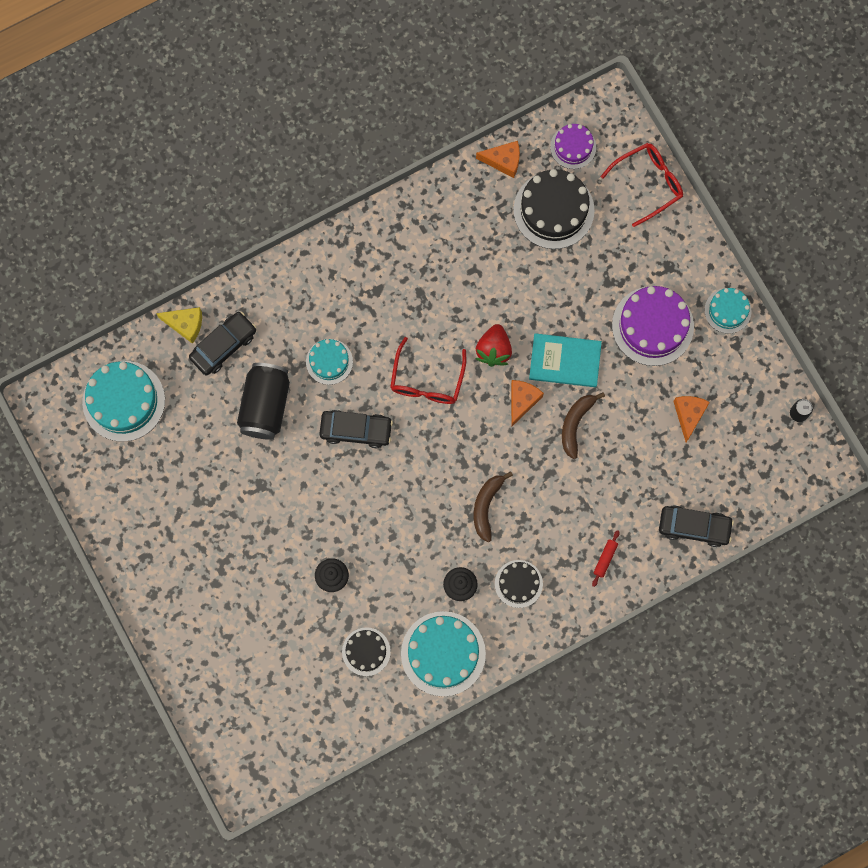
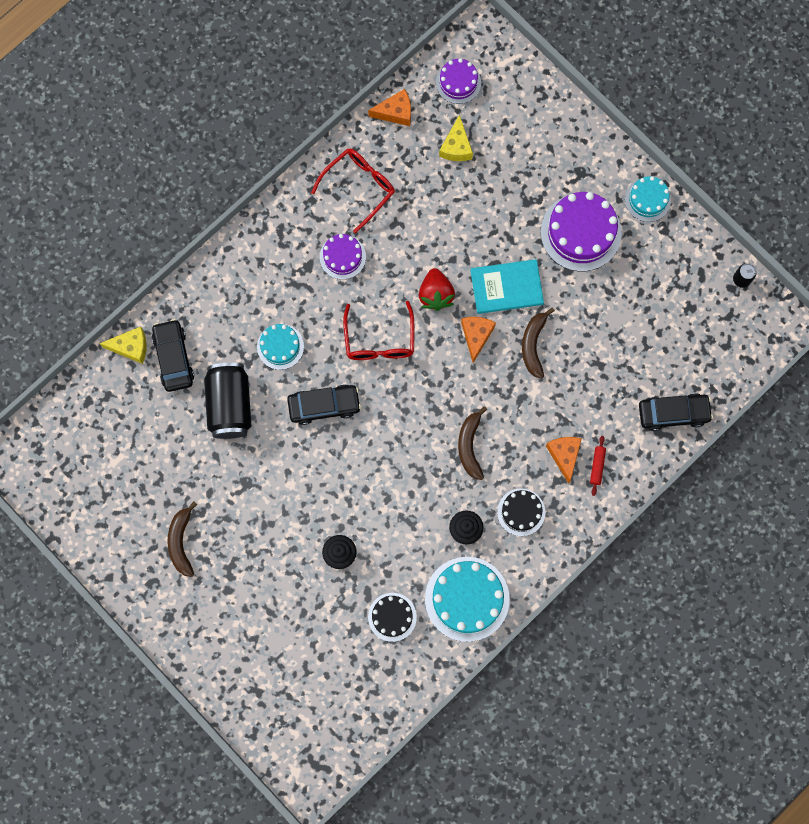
camera: 15 degrees left, 0 degrees up
(123, 401) = (90, 436): turquoise cake -> none
(183, 525) = (181, 542): none -> brown banana
(223, 346) = (173, 358): black car -> black car turned 45 degrees counterclockwise
(413, 290) = (342, 257): none -> purple cake
(553, 210) = (456, 146): black cake -> yellow cheese
(648, 183) = (539, 98): red glasses -> red glasses (359, 187)
(689, 415) = (638, 308): orange cheese -> orange cheese (564, 455)

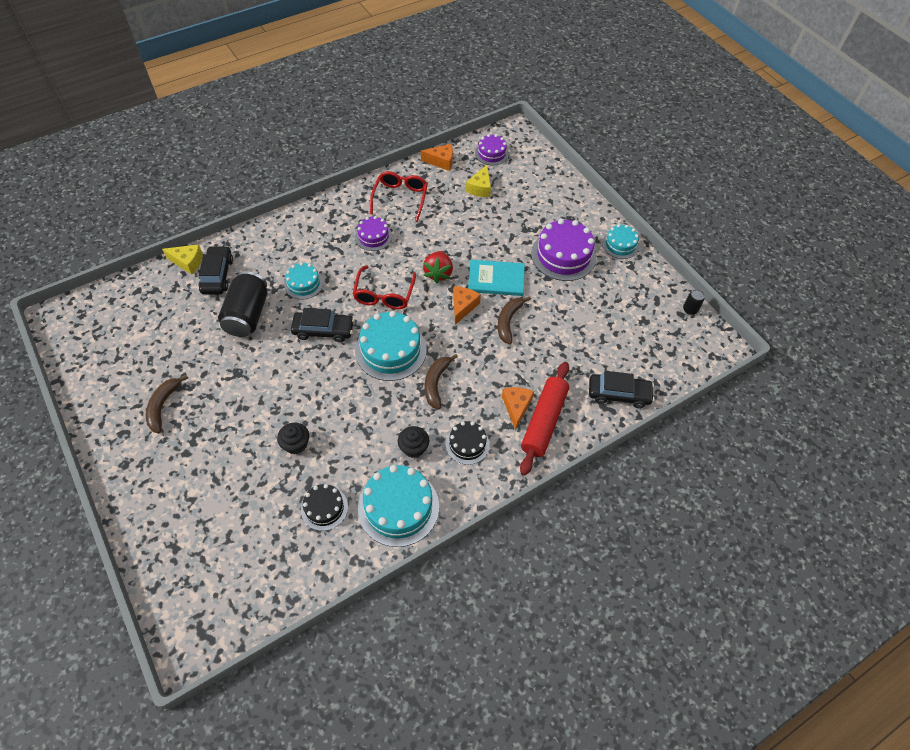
camera: 10 degrees right, 20 degrees down
(359, 187) = (400, 198): red glasses -> red glasses turned 45 degrees counterclockwise
(408, 414) = (390, 350): none -> turquoise cake
(597, 466) = (543, 421): red rolling pin -> red rolling pin, size x2.42

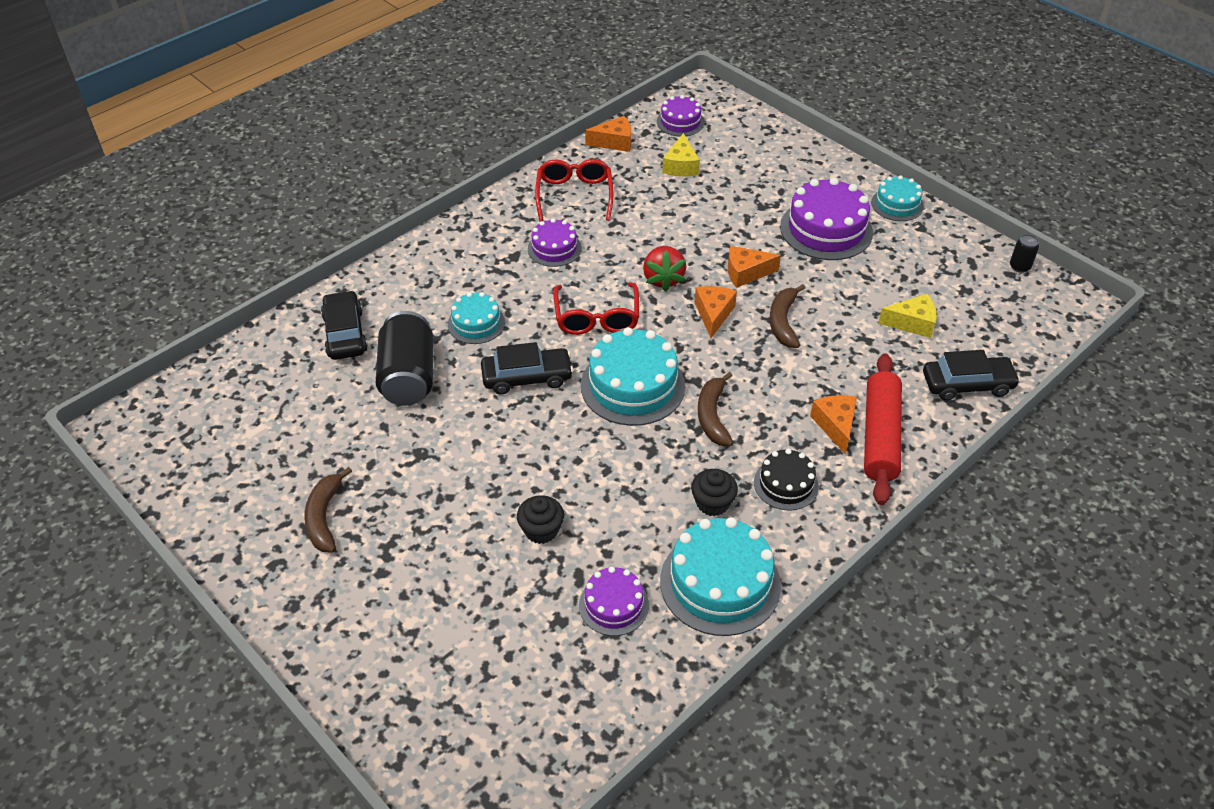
camera: 10 degrees left, 10 degrees down
(188, 262) = (295, 324): yellow cheese -> yellow cheese (912, 323)
(324, 508) = (614, 605): black cake -> purple cake
(496, 279) = (746, 273): turquoise book -> orange cheese

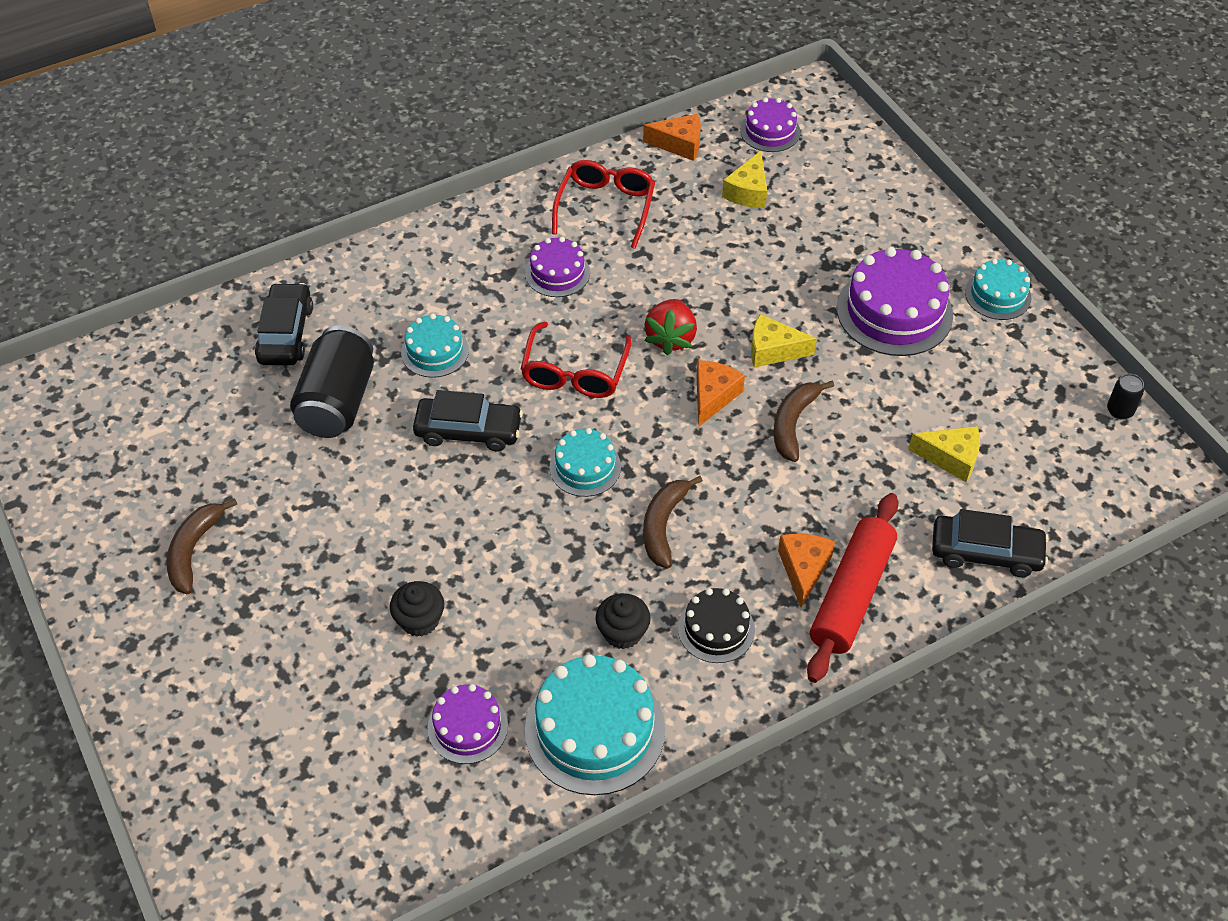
camera: 15 degrees right, 5 degrees up
(632, 385) = (585, 467): turquoise cake -> turquoise cake, size x0.57
(746, 273) = (773, 350): orange cheese -> yellow cheese

